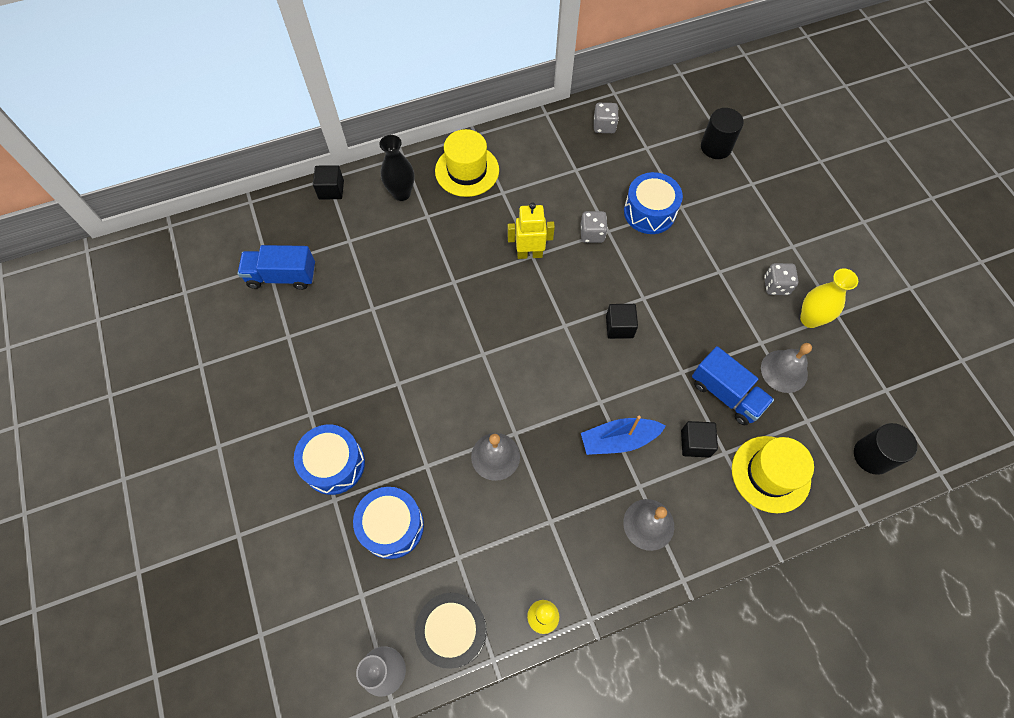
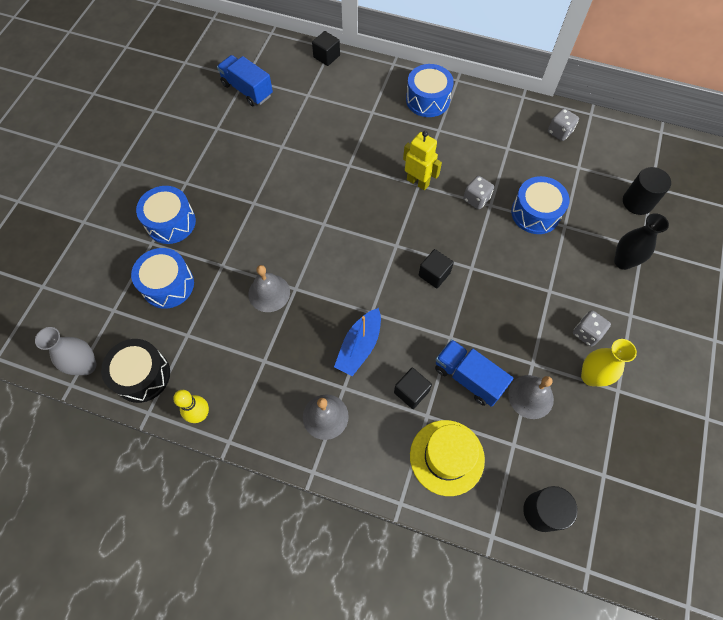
camera: 40 degrees right, 0 degrees up
(401, 193) = (369, 87): black vase -> black vase (623, 261)
(467, 170) = (427, 100): yellow hat -> blue drum
(618, 440) = (359, 346): blue boat -> blue boat turned 90 degrees counterclockwise
(726, 394) = (468, 377): blue truck -> blue truck turned 135 degrees clockwise

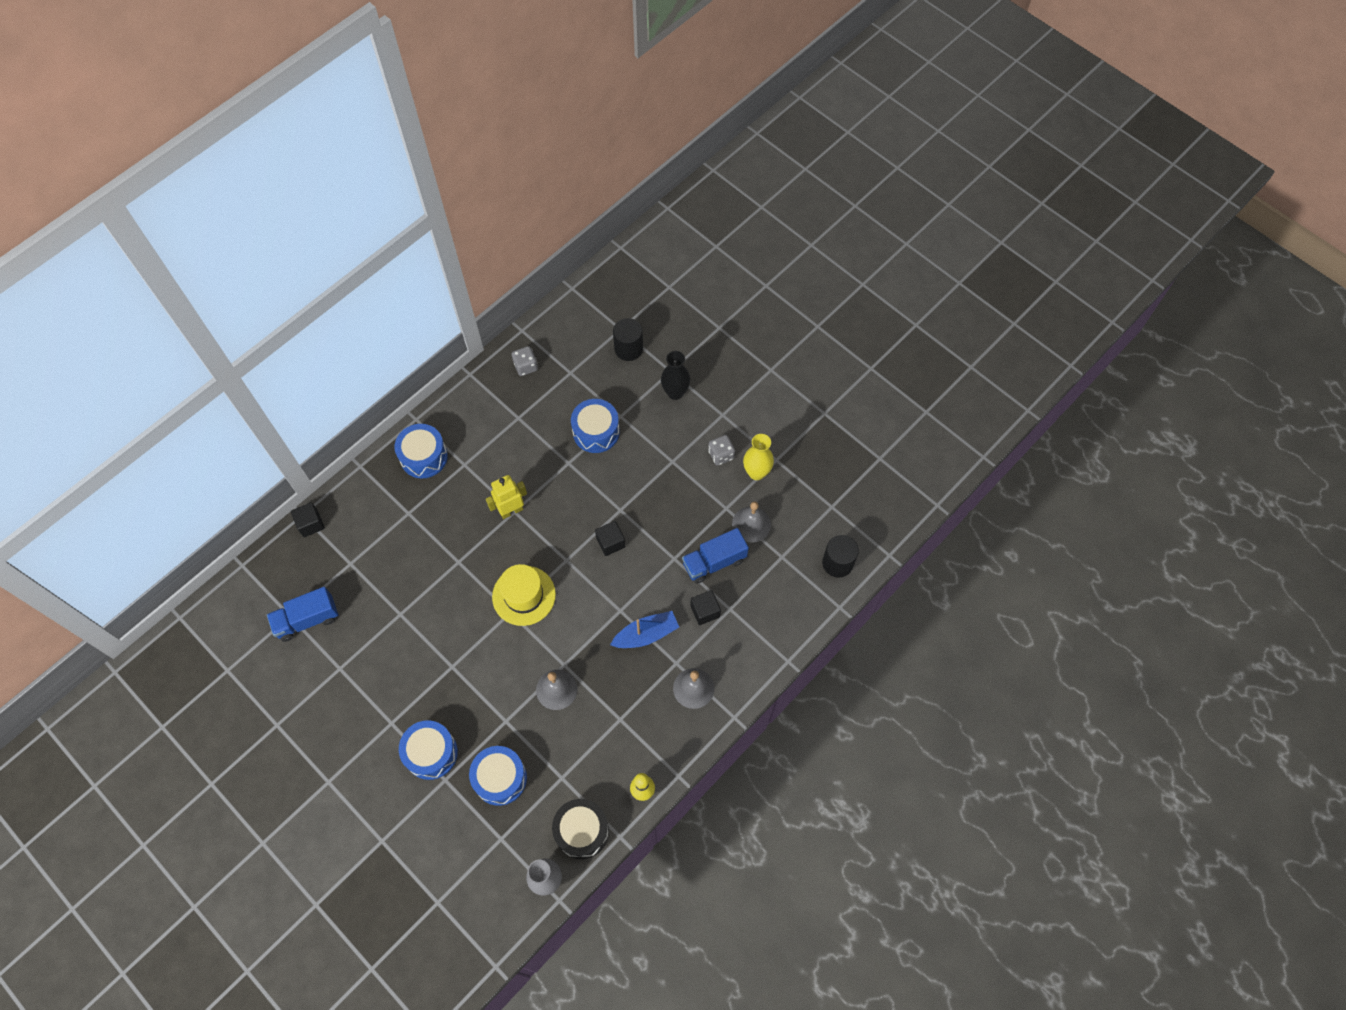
camera: 65 degrees left, 0 degrees up
(359, 346) = (646, 634): blue boat -> blue boat turned 75 degrees counterclockwise
(447, 457) = (769, 610): yellow hat -> yellow hat (524, 595)
(476, 199) = (556, 471): grey dice -> none

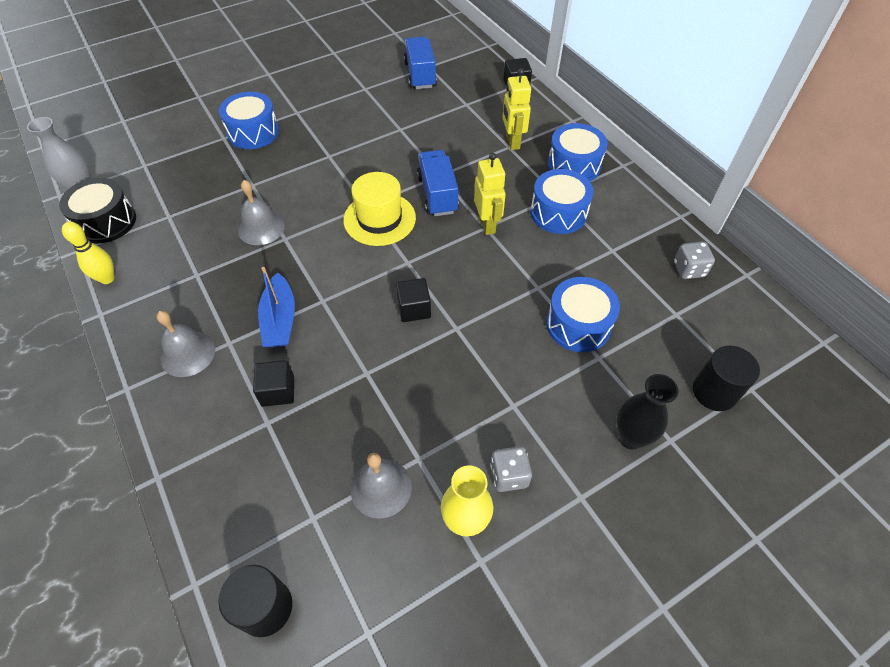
camera: 105 degrees right, 10 degrees down
(401, 511) = (512, 142): none -> yellow robot
(500, 778) = (199, 173): blue drum -> blue drum (558, 213)
(714, 562) = (342, 420): blue truck -> blue truck (437, 194)

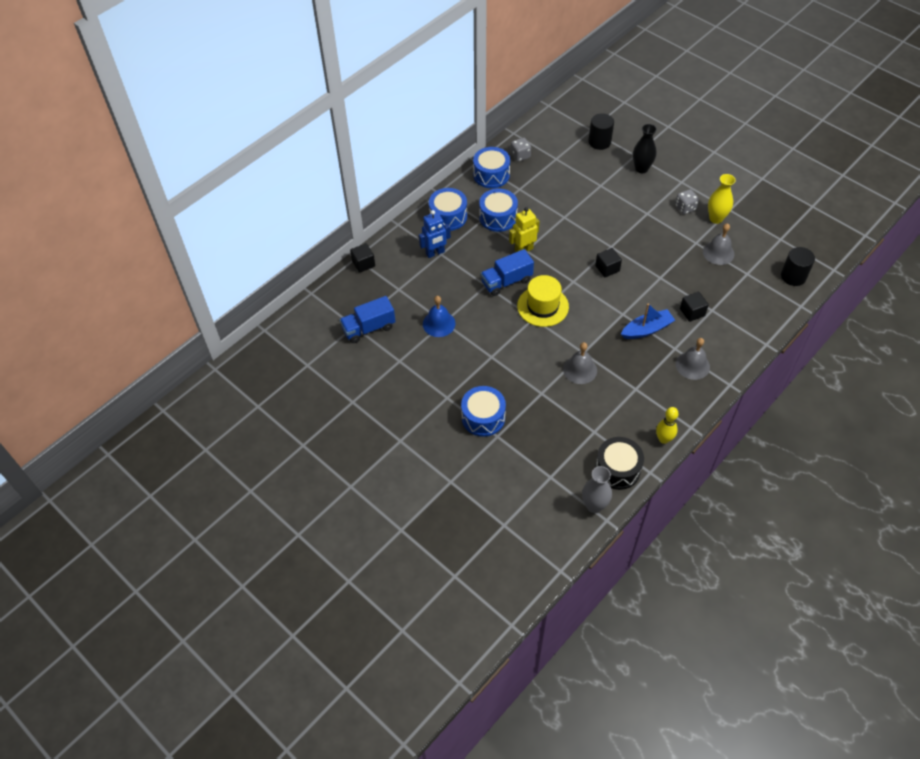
camera: 105 degrees left, 0 degrees up
(399, 124) = (439, 323): none -> blue bell
(512, 142) = (435, 253): yellow robot -> blue robot
(578, 325) = (583, 196): blue drum -> blue drum (491, 175)

